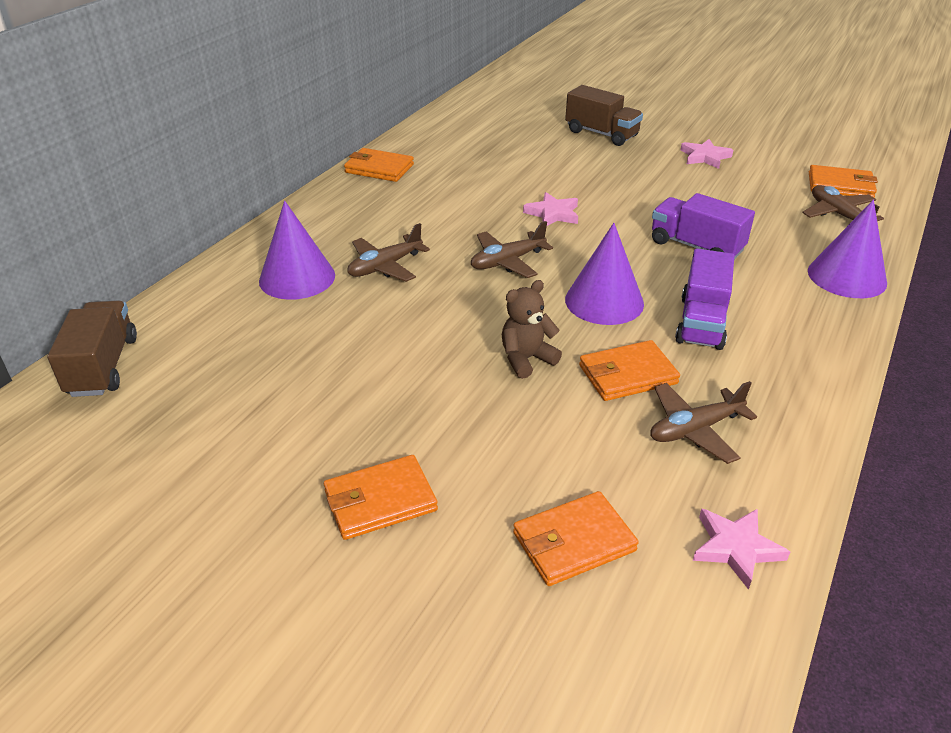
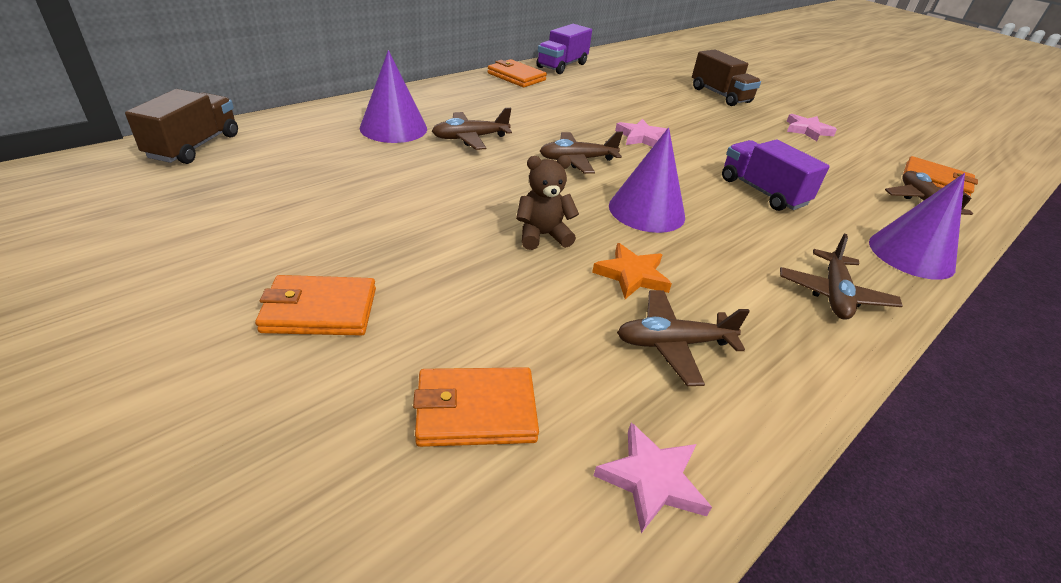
camera: 15 degrees right, 0 degrees up
(627, 374) = (632, 275): orange wallet -> orange star
(701, 322) = (733, 252): purple truck -> purple truck (562, 65)
(800, 339) = (833, 294): none -> brown plane

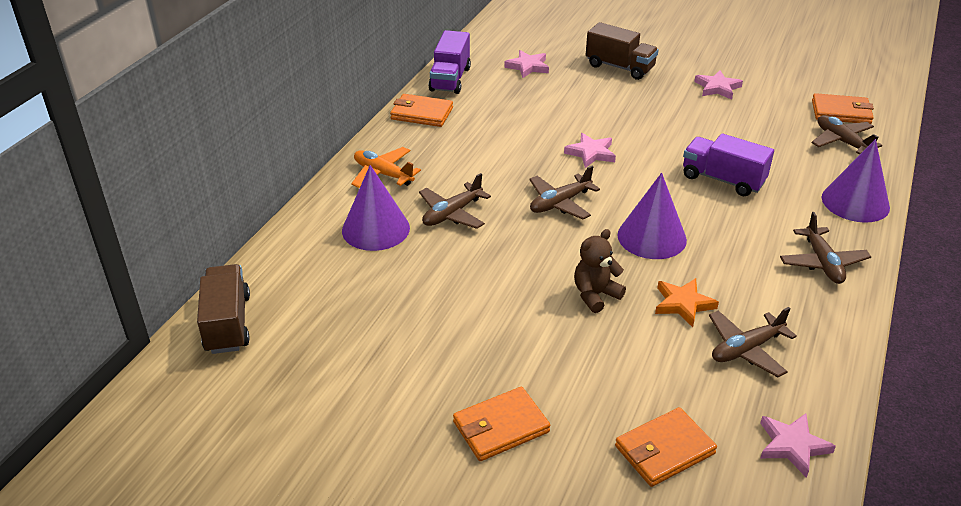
camera: 20 degrees left, 0 degrees up
(442, 99) = (383, 174): none -> orange plane
(636, 75) = (528, 67): none -> pink star

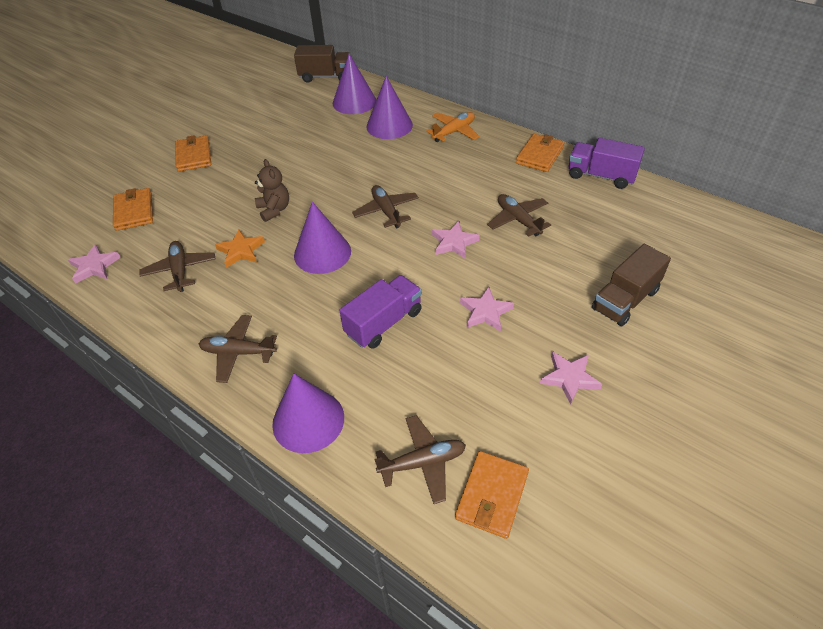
camera: 105 degrees right, 10 degrees up
(312, 274) = (354, 102): none -> purple cone
(452, 214) = (393, 158): brown plane -> brown plane (518, 220)
(528, 67) = (626, 228): pink star -> pink star (485, 312)

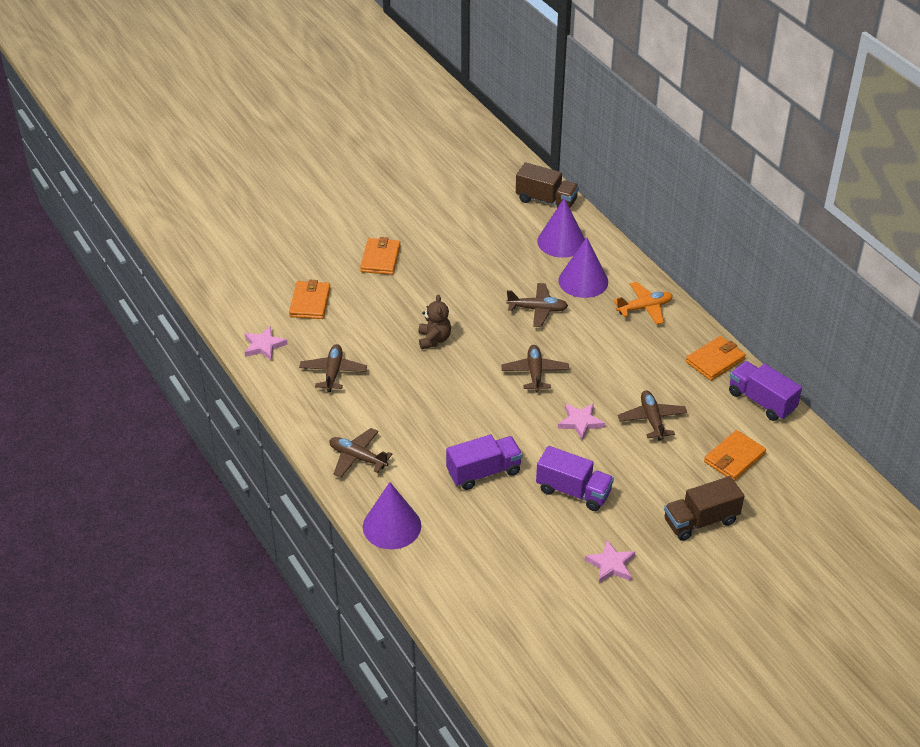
camera: 20 degrees right, 5 degrees down
(241, 251) = (390, 370): orange star -> none
(322, 253) = (459, 395): purple cone -> none
(423, 462) = (463, 583): brown plane -> brown plane (537, 309)
(485, 312) = (573, 491): pink star -> purple truck
(492, 496) = (502, 621): orange wallet -> orange wallet (734, 458)

